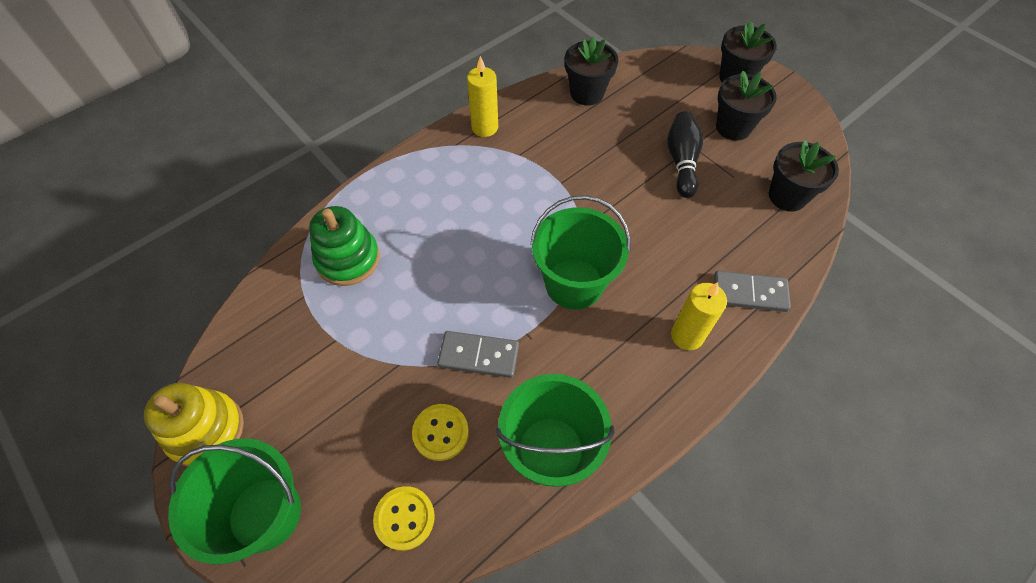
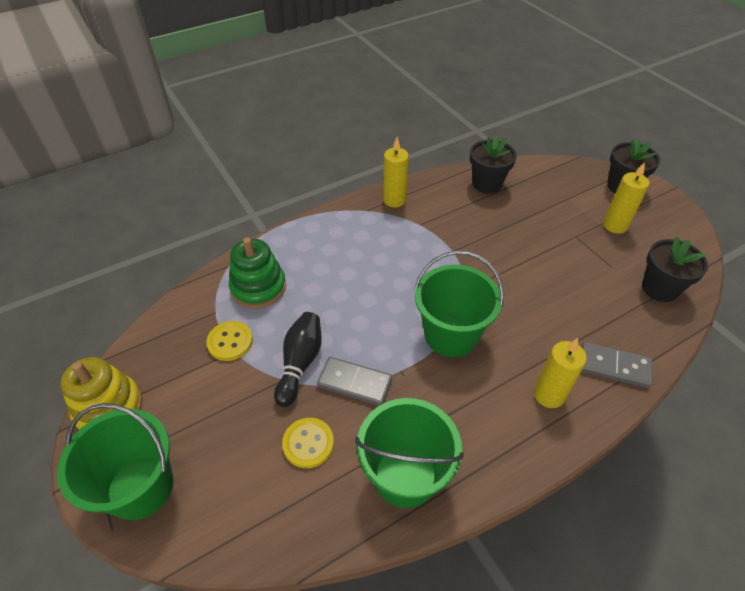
camera: 10 degrees right, 10 degrees down
(404, 518) = (261, 513): yellow button -> yellow button (230, 342)
(681, 162) = (563, 248): black bowling pin -> black bowling pin (300, 363)
(733, 127) = (615, 225): black flower pot -> yellow candle

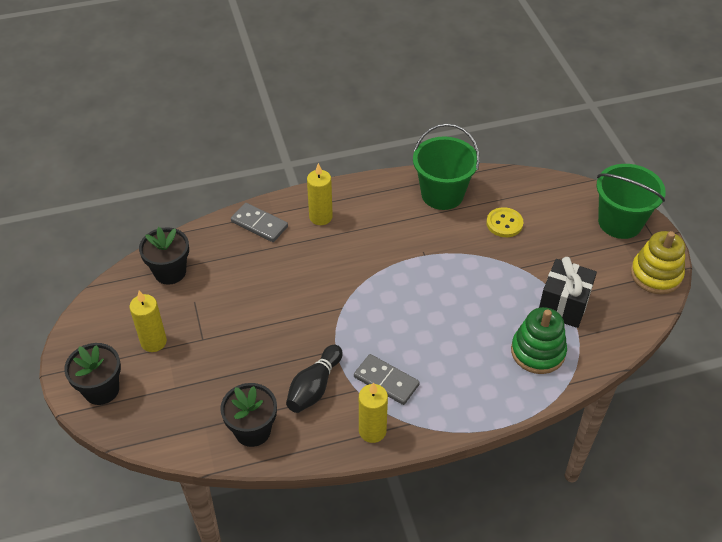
camera: 165 degrees left, 0 degrees up
(230, 342) = (563, 305): yellow button -> black gift
(300, 363) = (504, 276): black bowling pin -> black bowling pin (314, 387)
(354, 383) = (463, 253): grey domino -> grey domino (386, 381)
(451, 335) = (373, 272): green bucket -> none

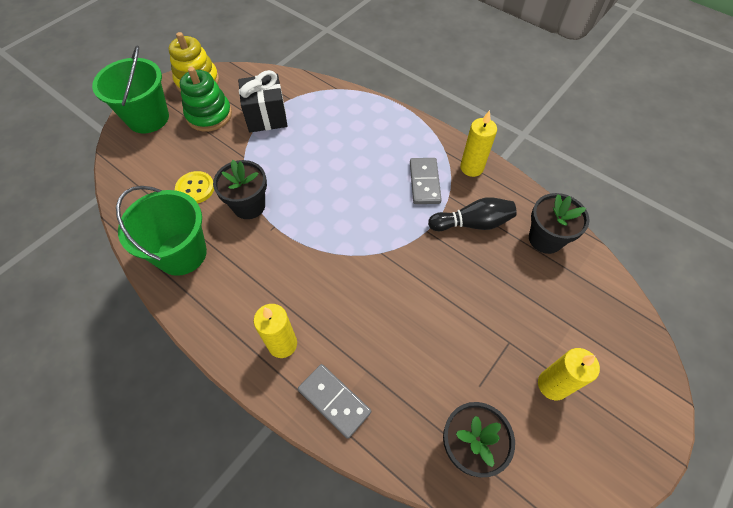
camera: 125 degrees left, 10 degrees up
(101, 390) = (636, 388): black flower pot -> black flower pot (249, 206)
(259, 224) = (334, 401): grey domino -> grey domino turned 45 degrees counterclockwise
(537, 352) = (323, 113): green stacking toy -> green stacking toy (209, 115)

